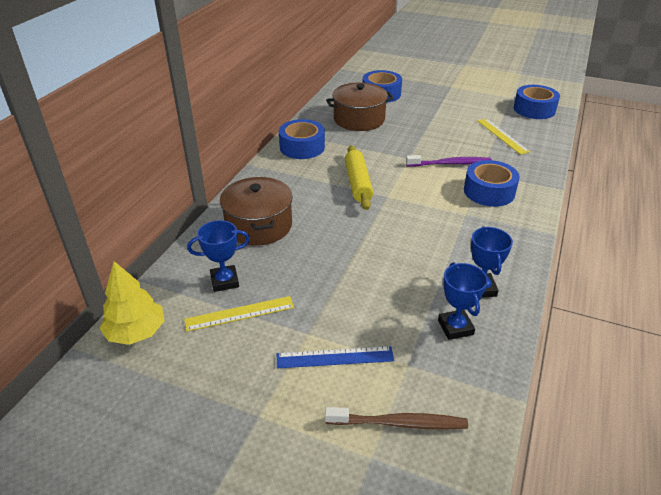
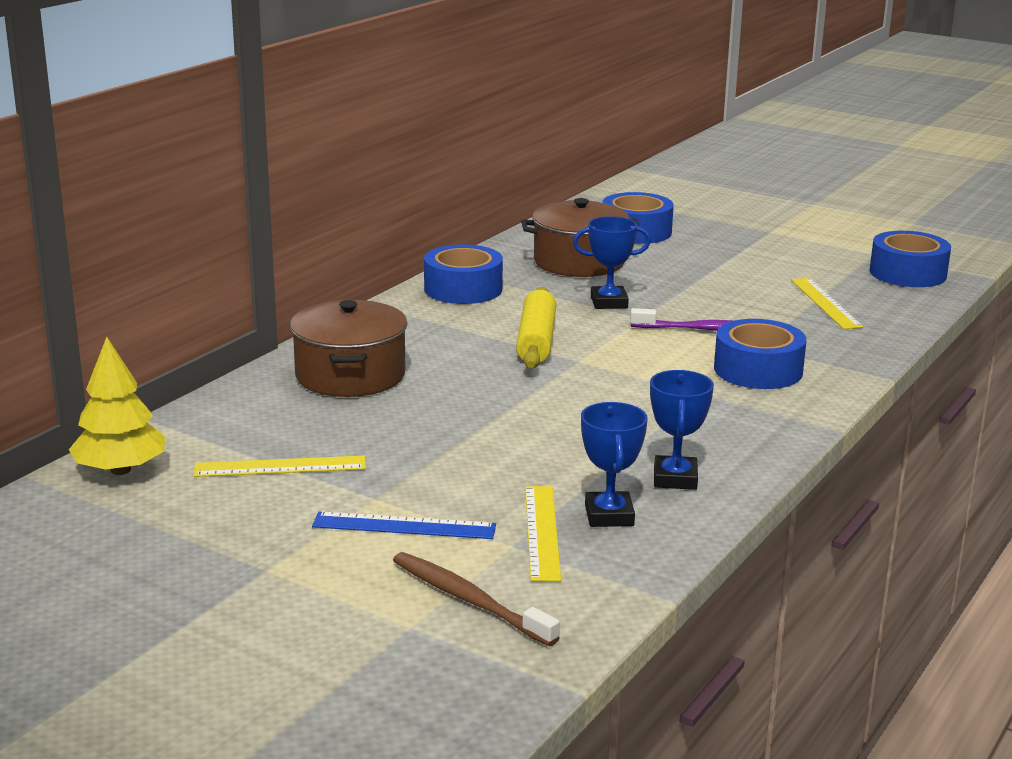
camera: 10 degrees right, 15 degrees down
(224, 281) = (271, 431): blue trophy -> blue trophy (609, 302)
(399, 423) = (469, 600): brown toothbrush -> brown toothbrush turned 150 degrees counterclockwise
(421, 349) = (542, 532): none -> yellow ruler

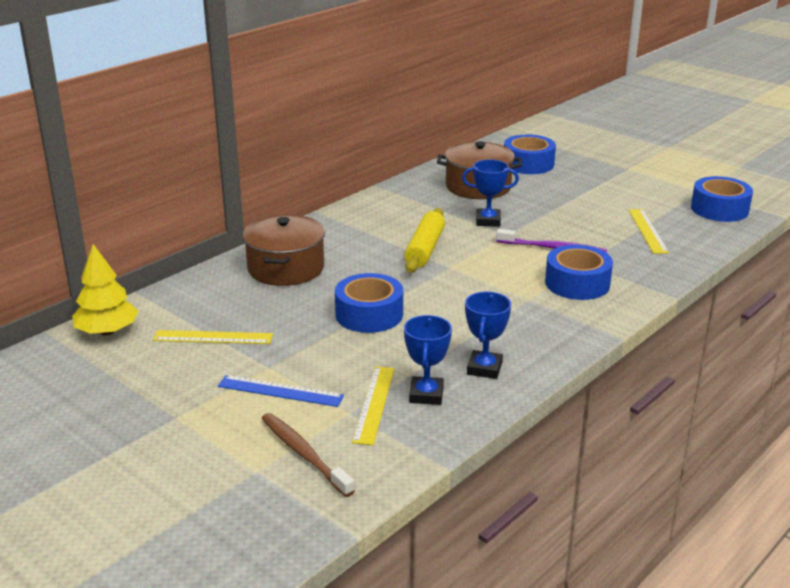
camera: 10 degrees right, 5 degrees up
(463, 289) = (388, 204): blue tape -> blue tape (369, 314)

